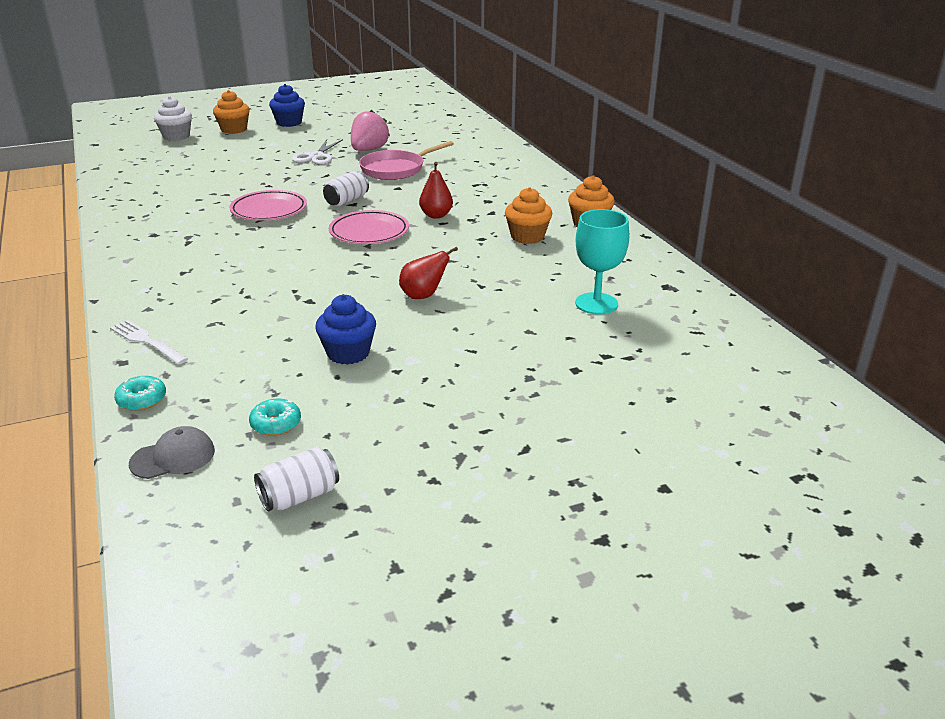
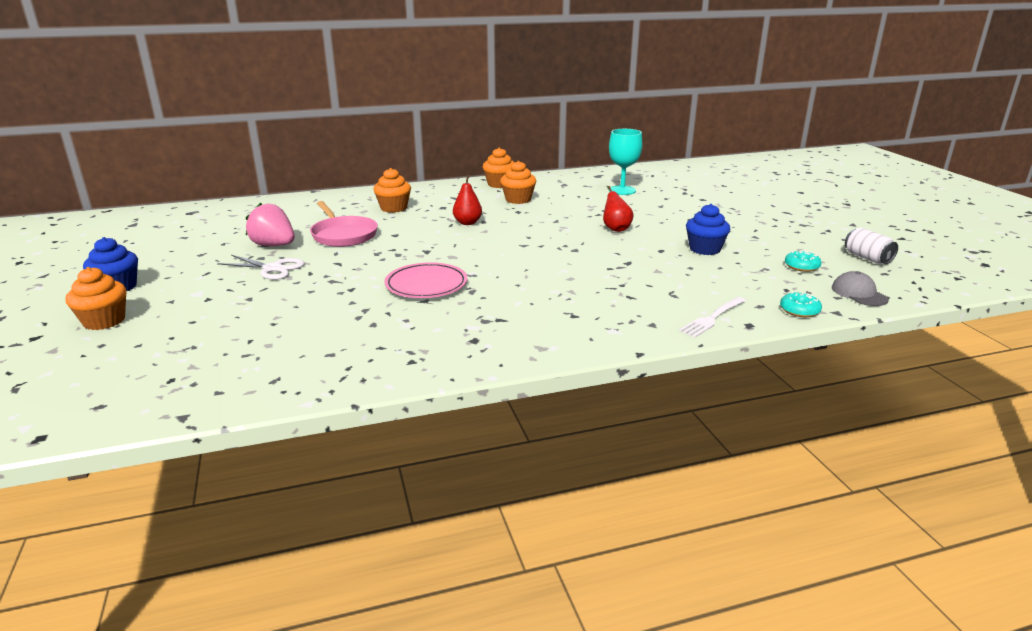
camera: 85 degrees left, 5 degrees down
(176, 136) = (85, 362): white cupcake -> none
(347, 201) = (418, 253): white can -> none
(369, 232) = (496, 244): pink plate -> none
(479, 180) = (394, 208): none -> orange cupcake

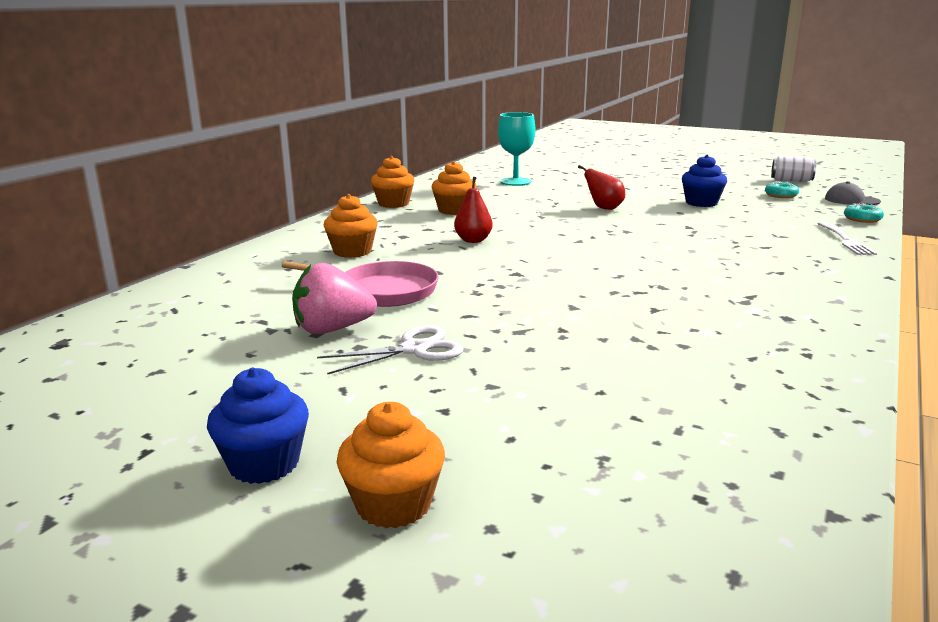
camera: 45 degrees left, 5 degrees down
(426, 285) = (614, 298): pink plate -> none

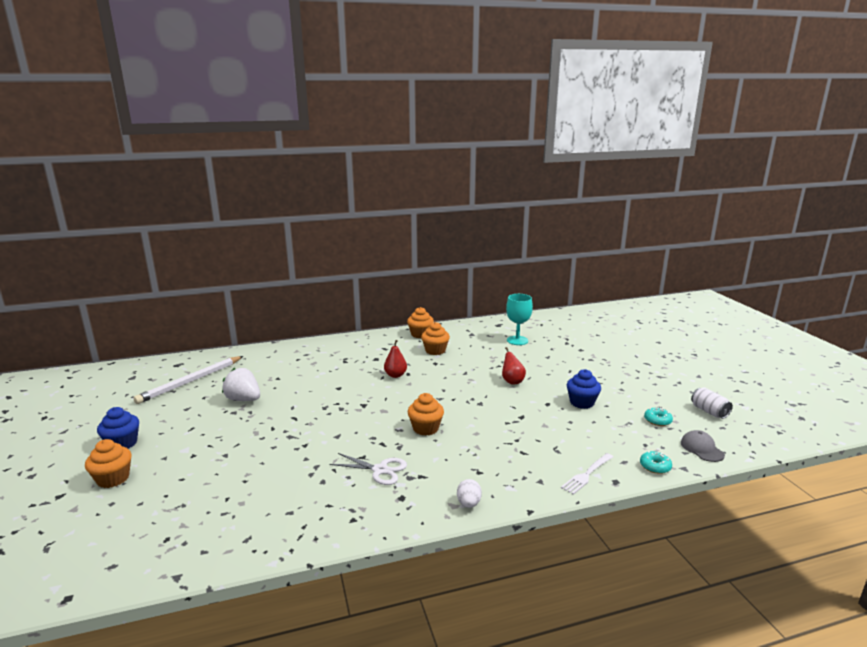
camera: 45 degrees right, 0 degrees up
(162, 349) = (191, 381): none -> white pencil
(332, 329) = (243, 399): pink strawberry -> white strawberry
(352, 251) = (337, 360): orange cupcake -> orange cupcake (425, 428)
(382, 291) = (298, 388): pink pan -> none
(414, 349) = (243, 424): white scissors -> white scissors (380, 470)
(842, 294) = (468, 504): none -> white egg

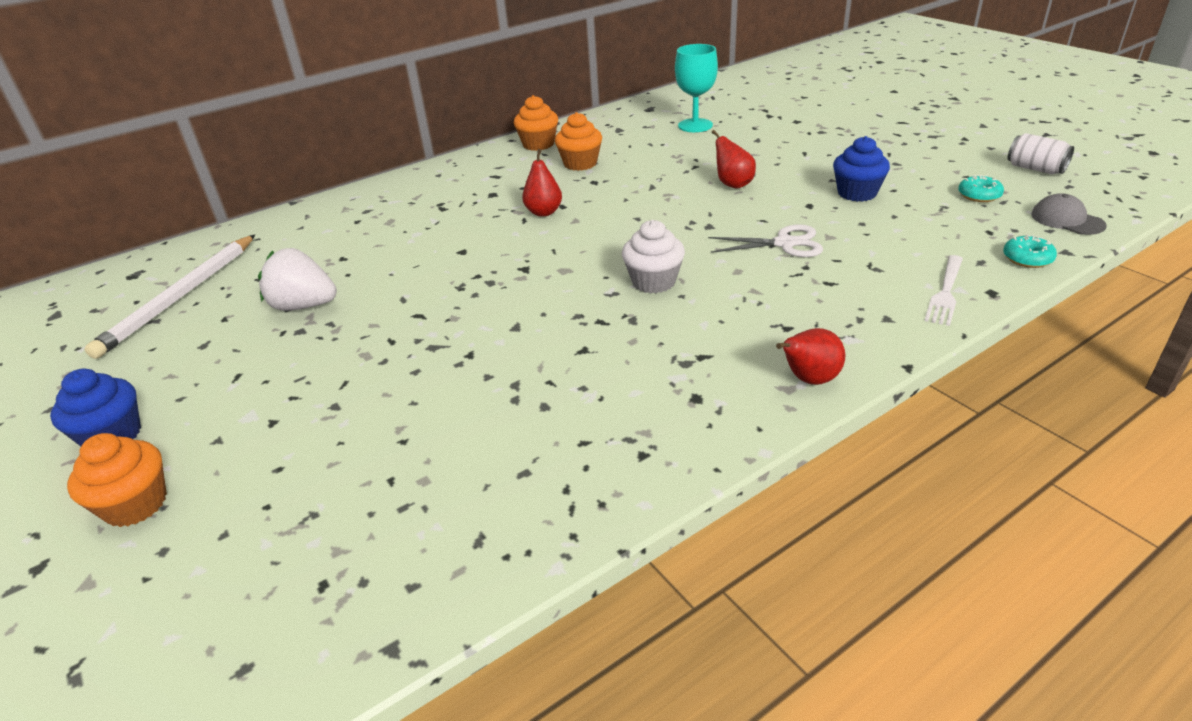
camera: 15 degrees left, 15 degrees up
(380, 470) = (628, 363): white scissors -> white scissors (784, 243)
(425, 428) = (653, 282): orange cupcake -> white cupcake
(468, 504) = (809, 379): white egg -> red pear

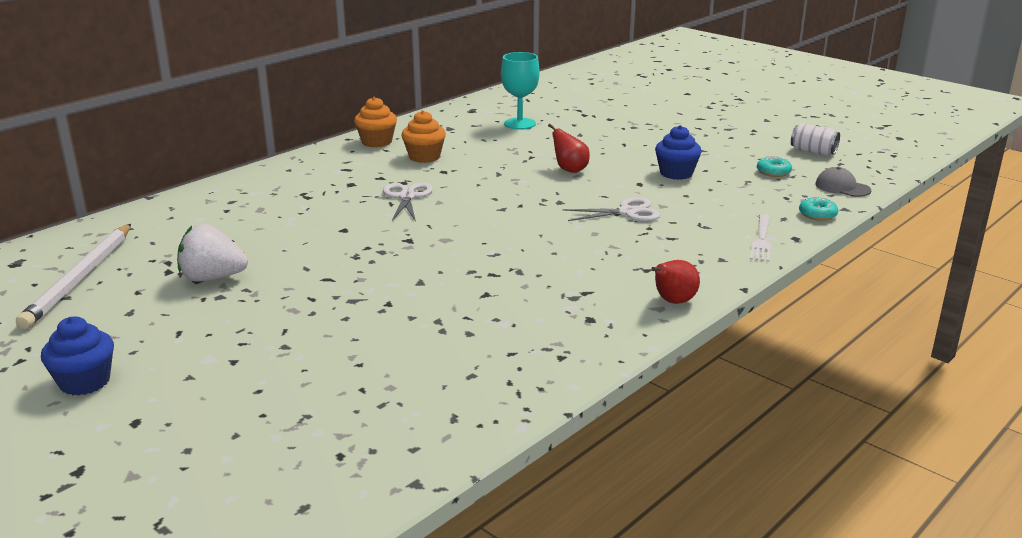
camera: 15 degrees left, 10 degrees down
(135, 504) = (141, 424): orange cupcake -> none
(544, 212) = (407, 197): red pear -> white scissors
(653, 282) = (527, 244): white cupcake -> none

